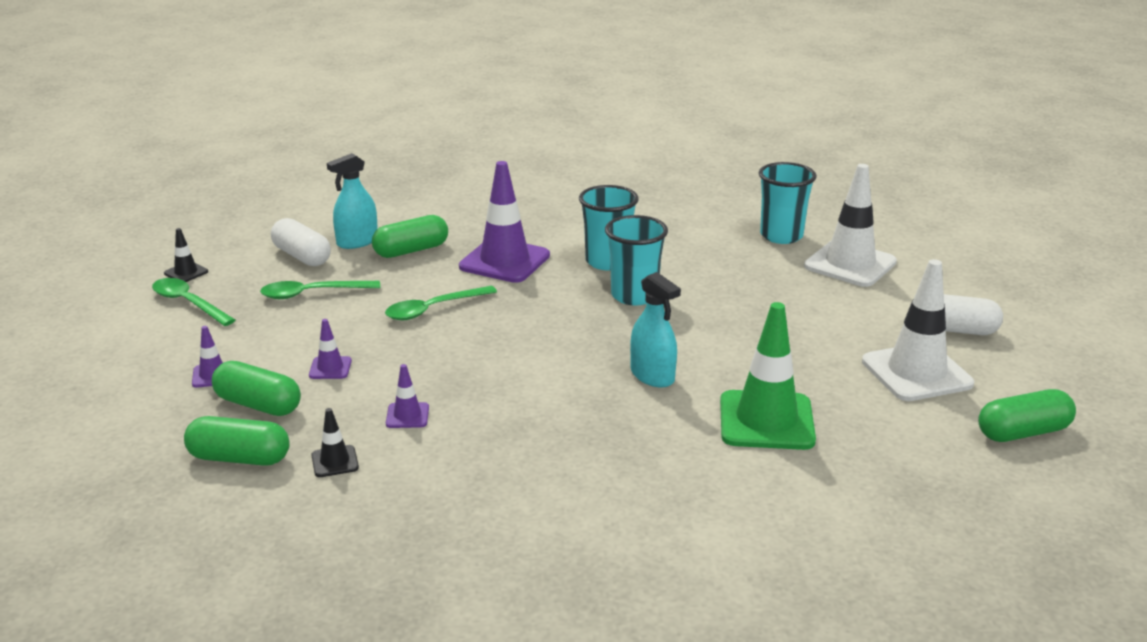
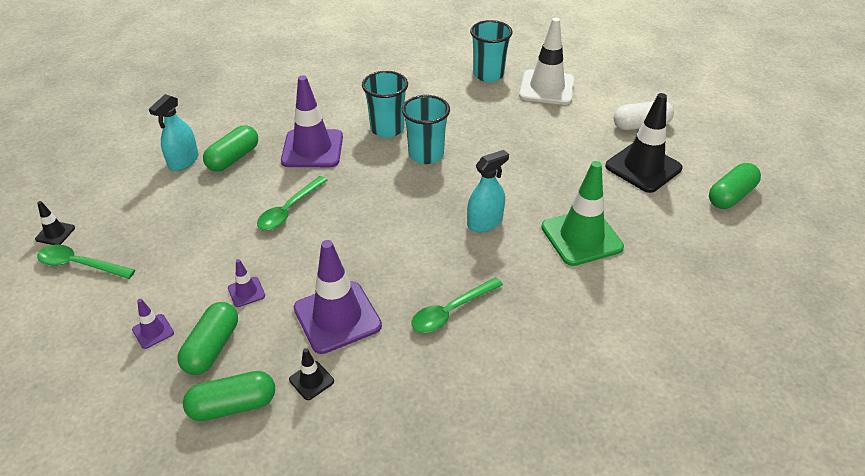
camera: 25 degrees left, 15 degrees up
(258, 405) = (212, 347): green capsule -> green capsule turned 75 degrees counterclockwise
(302, 256) = (147, 188): white capsule -> none
(312, 294) = (181, 223): green spoon -> green spoon (451, 311)
(407, 416) = (337, 317): purple traffic cone -> purple traffic cone, size x2.22
(652, 376) = (485, 222): turquoise spray bottle -> turquoise spray bottle turned 60 degrees counterclockwise
(916, 373) = (643, 167): white traffic cone -> black traffic cone

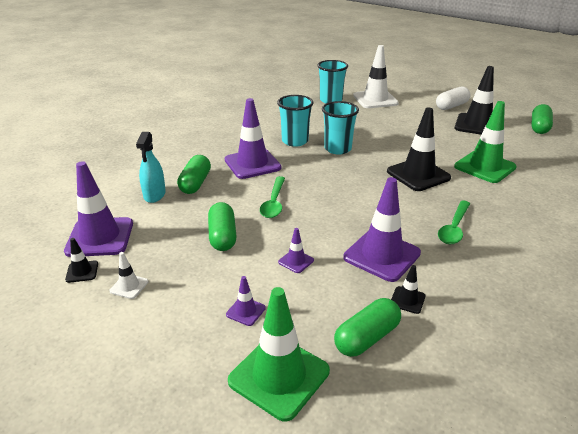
camera: 25 degrees left, 10 degrees down
(80, 264) = (129, 286): green spoon -> white traffic cone
(97, 198) = (100, 237): none -> purple traffic cone
(124, 410) = (279, 376): none -> green traffic cone
(212, 347) = (308, 305): green capsule -> green capsule (222, 236)
(485, 222) = (418, 175): turquoise spray bottle -> black traffic cone

